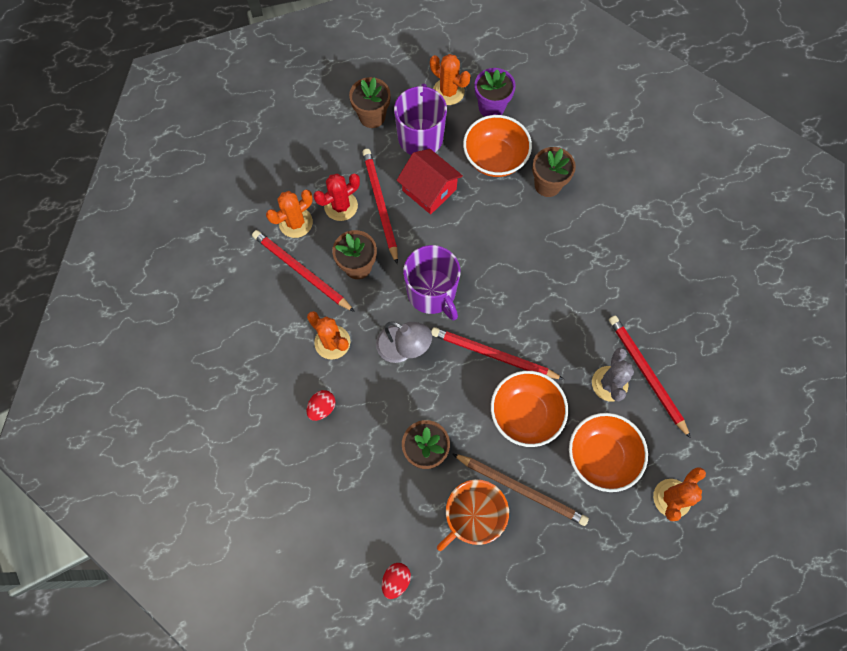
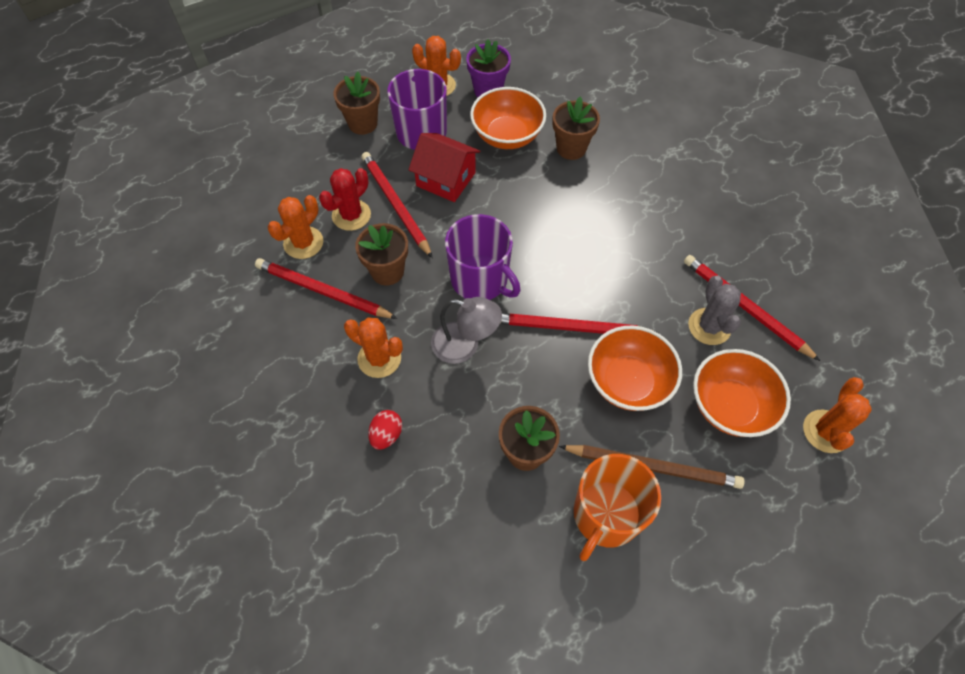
camera: 15 degrees left, 10 degrees down
(396, 580) = (537, 620): red egg -> none

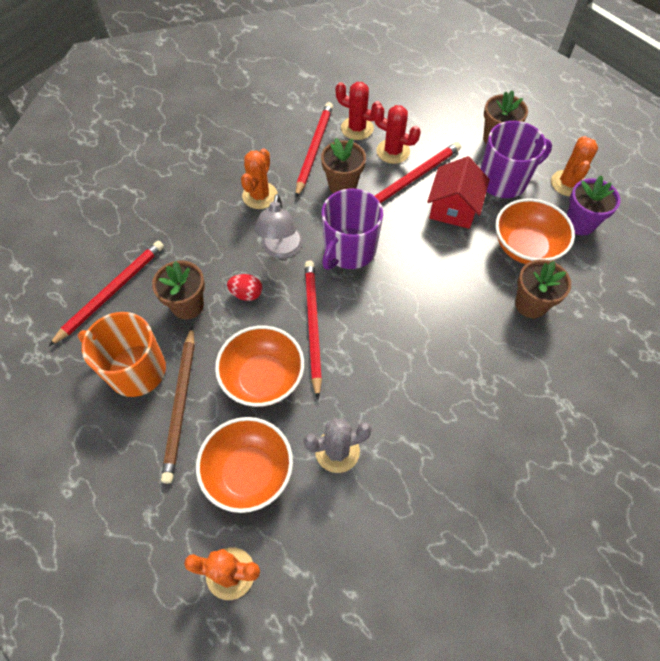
camera: 80 degrees right, 0 degrees up
(303, 243) = (357, 128): orange cactus -> red cactus
(386, 435) = (195, 212): red egg -> red egg (246, 294)
(745, 307) = (368, 488): red pencil -> red pencil (112, 292)

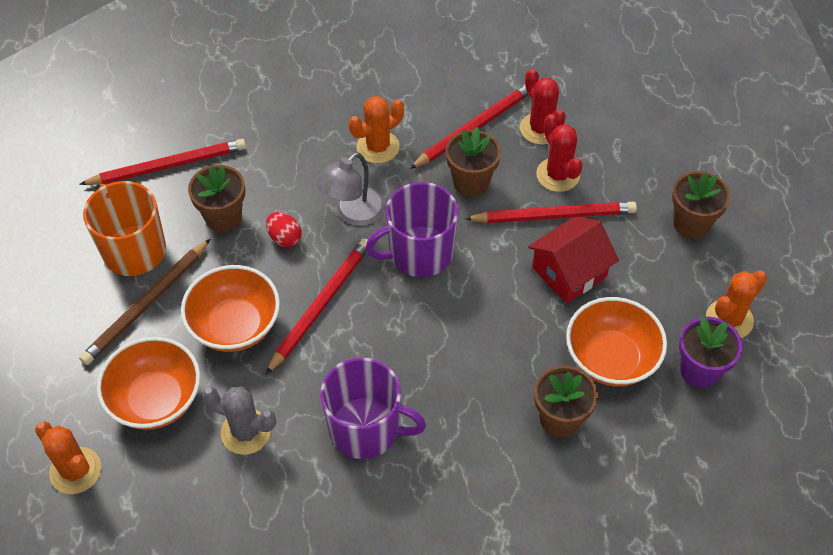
camera: 35 degrees right, 5 degrees down
(503, 181) = (654, 274): purple mug -> purple mug (366, 429)

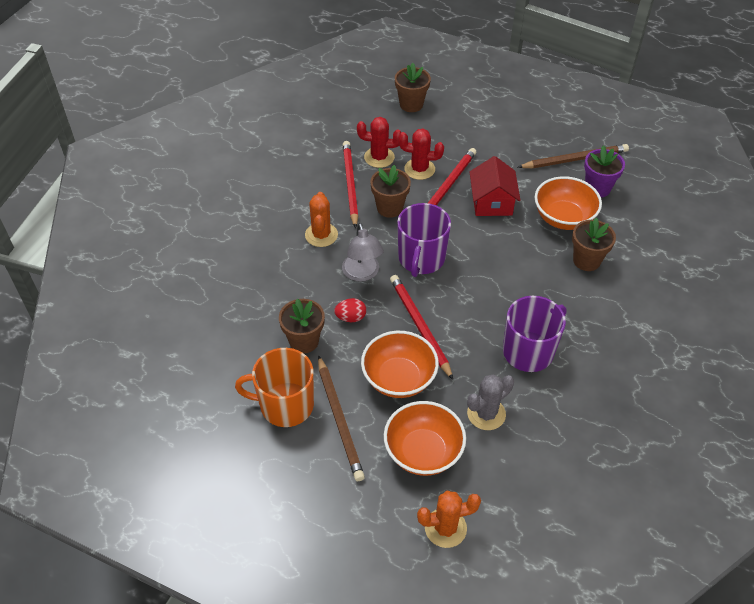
camera: 55 degrees left, 5 degrees down
(168, 165) = (229, 350): red pencil -> none
(691, 224) = (501, 137): brown flower pot -> brown flower pot (411, 104)
(729, 319) = (575, 159): orange cactus -> brown pencil

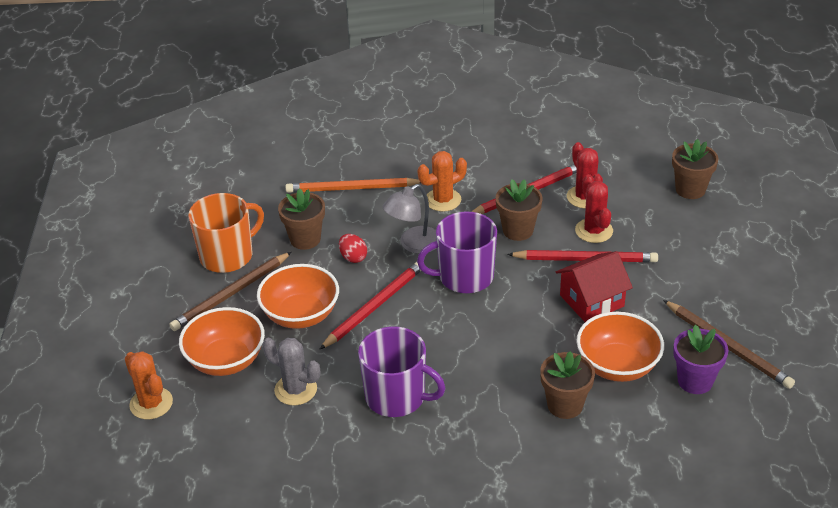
camera: 65 degrees right, 10 degrees down
(261, 285) = (352, 189): none -> orange pencil
(285, 405) = (227, 256): orange mug -> orange mug turned 75 degrees clockwise

